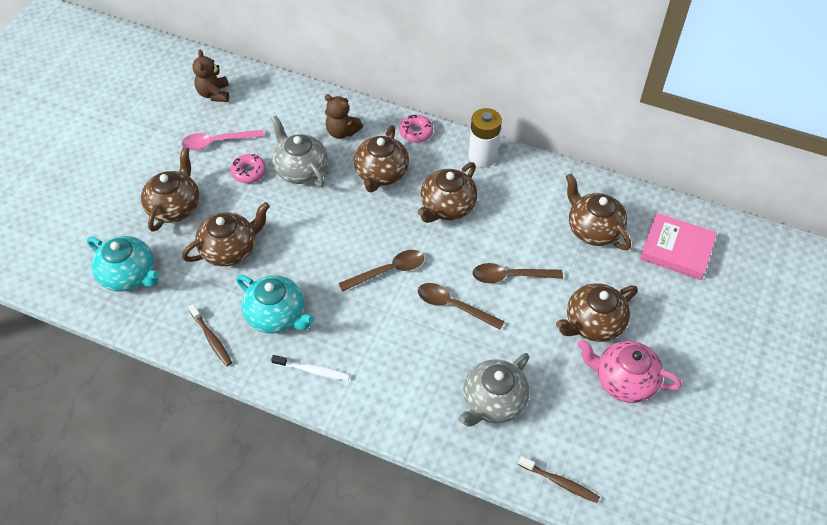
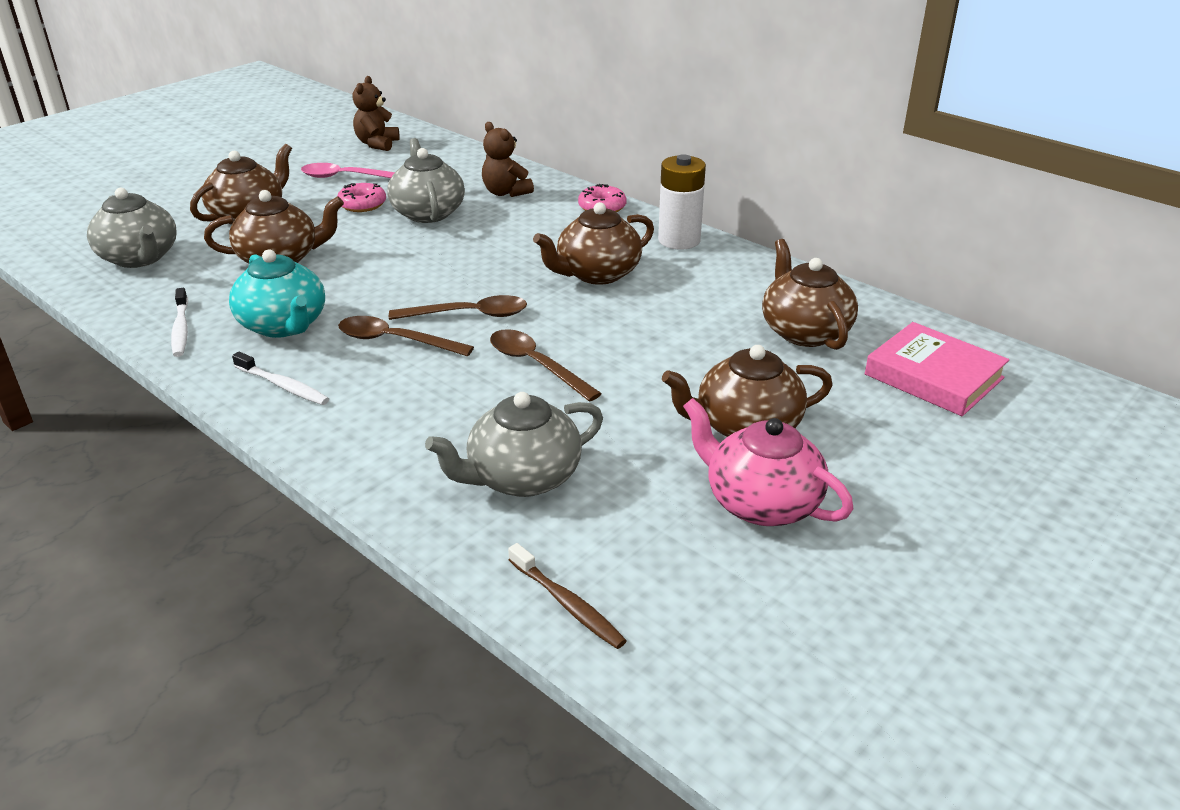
camera: 20 degrees right, 20 degrees down
(129, 275) = (140, 258): turquoise teapot -> grey teapot
(211, 338) = (181, 329): brown toothbrush -> white toothbrush
(381, 173) = (528, 232): brown teapot -> none
(510, 276) = (643, 353): brown spoon -> brown spoon (395, 341)

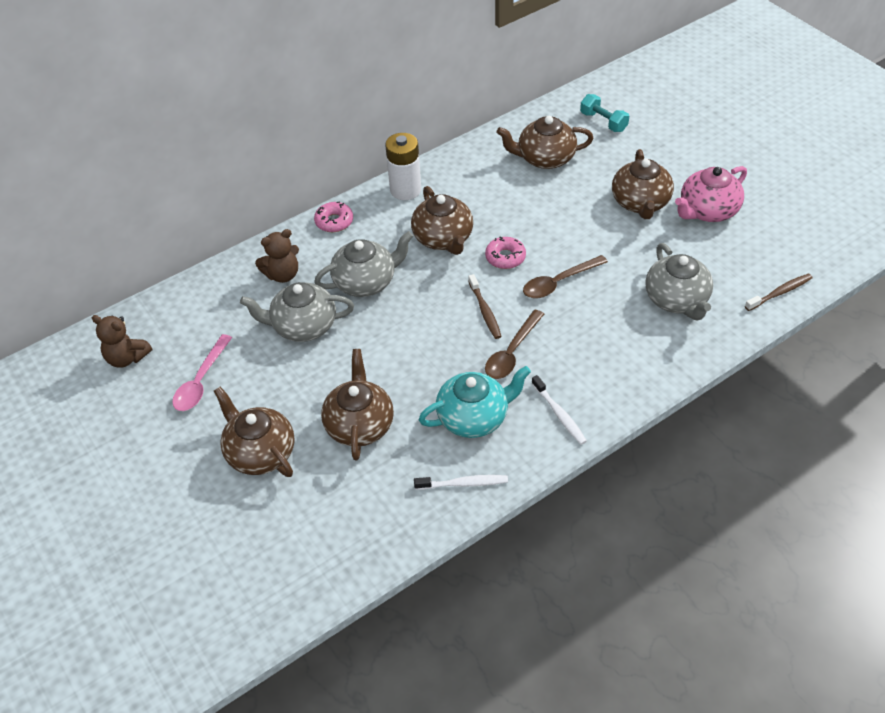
camera: 75 degrees left, 15 degrees up
(140, 258) = (323, 529): grey teapot -> grey teapot (366, 282)
(283, 386) = (559, 414): white toothbrush -> white toothbrush turned 105 degrees clockwise
(362, 204) = (268, 370): pink donut -> pink donut (505, 257)
(469, 315) = (485, 311): brown spoon -> brown toothbrush
(933, 376) = (603, 122): pink book -> turquoise dumbbell

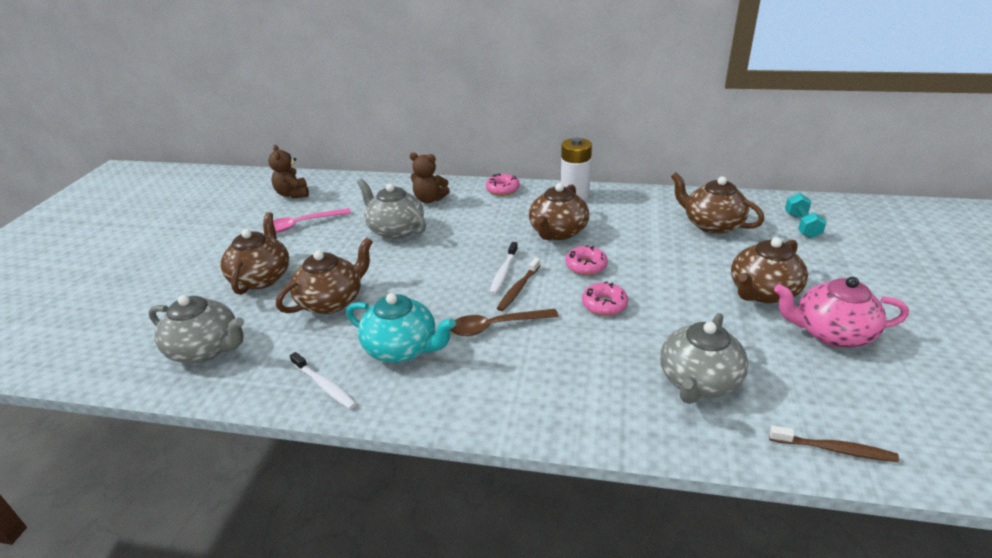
camera: 45 degrees right, 15 degrees down
(366, 282) = (469, 228): grey teapot -> grey teapot (206, 349)
(559, 282) = (604, 304): brown spoon -> pink donut
(559, 414) = (463, 393): white toothbrush -> white toothbrush (503, 272)

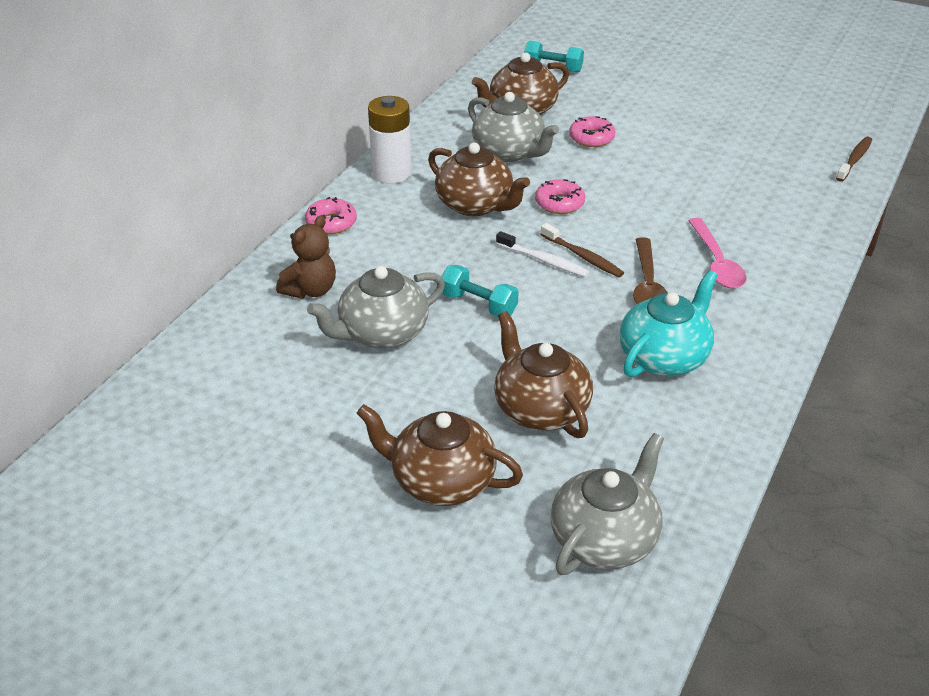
camera: 75 degrees left, 5 degrees up
(293, 194) = (166, 439): brown teddy bear -> none
(302, 224) = (295, 431): pink spoon -> pink spoon (716, 263)
(324, 385) = (713, 425): white toothbrush -> none
(438, 256) = (478, 304): none -> turquoise dumbbell
(604, 304) = (637, 209): pink donut -> pink donut (591, 138)
(698, 381) = (767, 191): grey teapot -> grey teapot (509, 152)
(762, 292) = (654, 123): brown teapot -> none
(831, 333) = (724, 114): pink teapot -> none

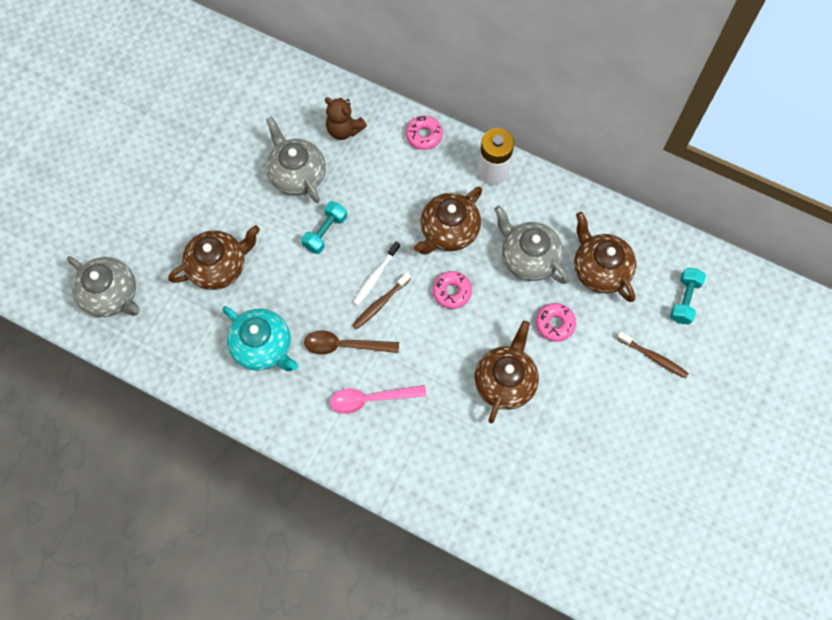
camera: 90 degrees right, 30 degrees up
(441, 481) = (163, 211): brown teapot -> brown teapot (505, 381)
(509, 152) = (528, 257): grey teapot -> grey teapot turned 90 degrees clockwise
(854, 159) = (527, 548): brown toothbrush -> brown toothbrush (653, 357)

